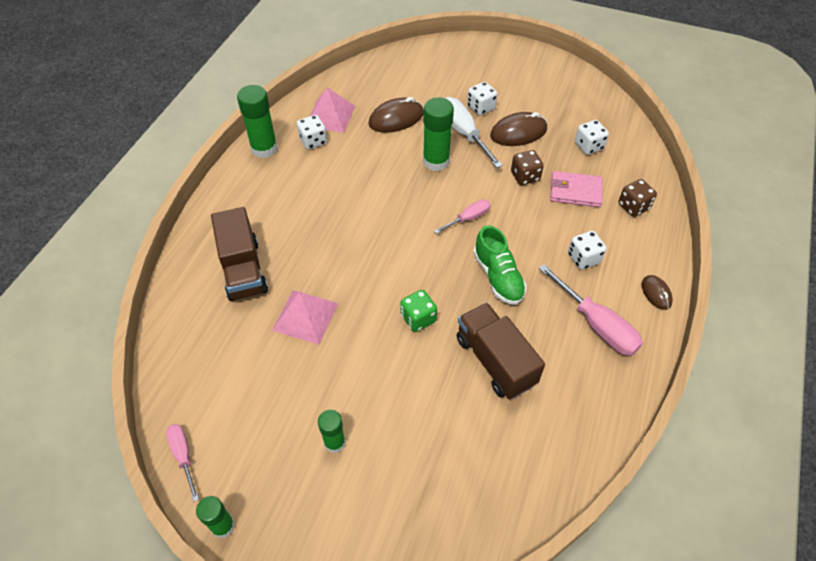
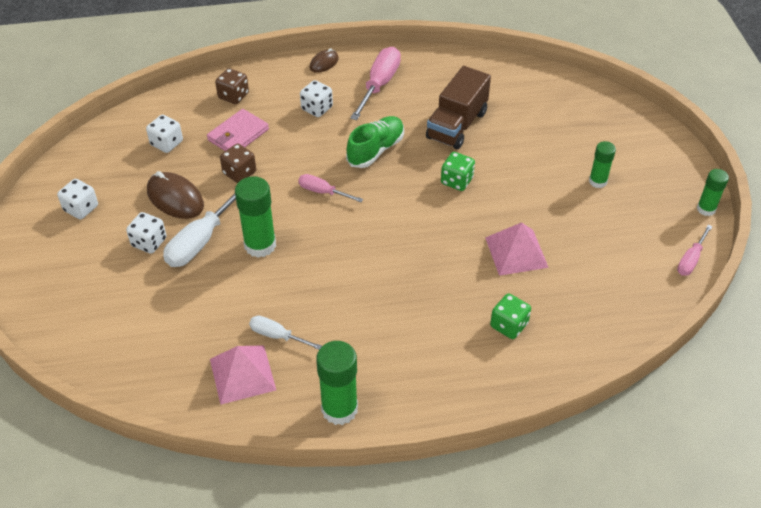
camera: 120 degrees left, 5 degrees down
(243, 269) = (509, 325): brown truck -> green dice
(313, 141) = (296, 367): white dice -> white dice (81, 208)
(346, 141) = (277, 336): none -> white screwdriver
(396, 119) = (211, 308): brown mouse -> none
(575, 191) = (238, 135): pink wallet -> pink wallet turned 60 degrees clockwise

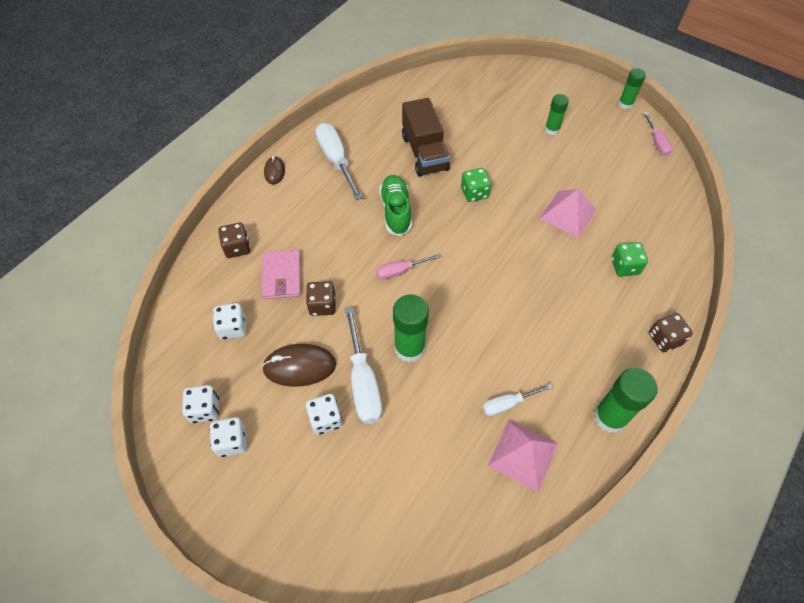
camera: 45 degrees left, 10 degrees up
(317, 108) = (314, 211): white dice -> white dice (205, 409)
(379, 85) = (336, 160): pink screwdriver -> white screwdriver
(464, 400) = (664, 339): none -> brown dice

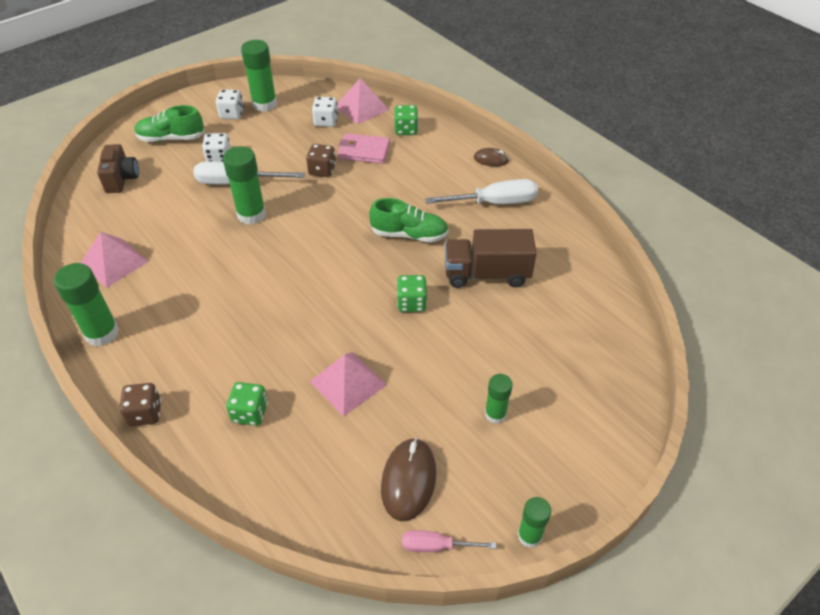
camera: 105 degrees right, 10 degrees down
(200, 299) = (362, 108): none -> pink pyramid
(205, 409) = (264, 104): white dice -> green glue stick
(237, 248) = (406, 130): brown dice -> green dice
(297, 498) = (171, 138): none -> green shoe
(299, 366) = (271, 151): brown mouse -> brown mouse (408, 480)
(391, 521) = (121, 179): none -> brown camera
(400, 271) = (334, 224): pink screwdriver -> none
(508, 404) = (161, 265): white screwdriver -> none

